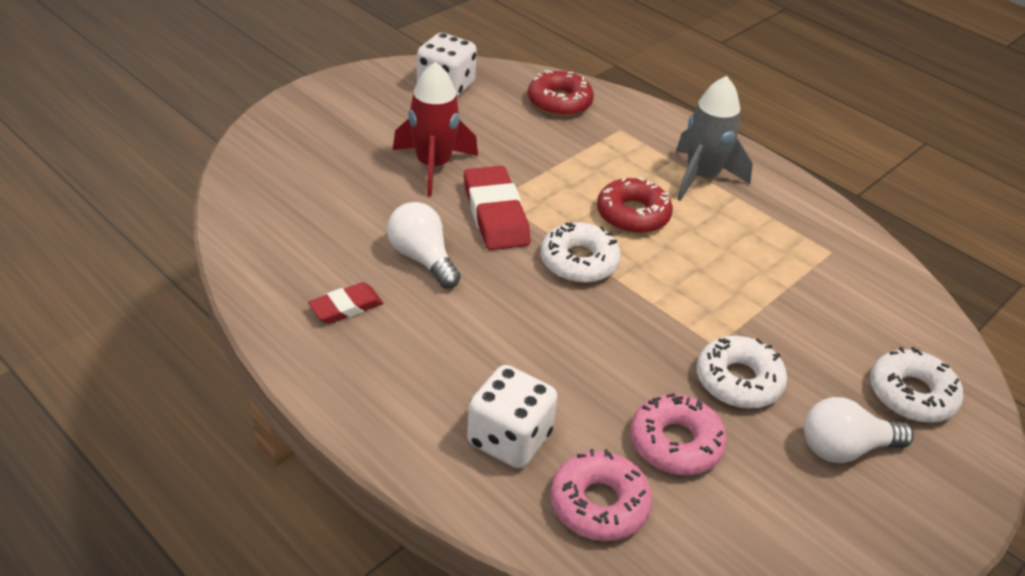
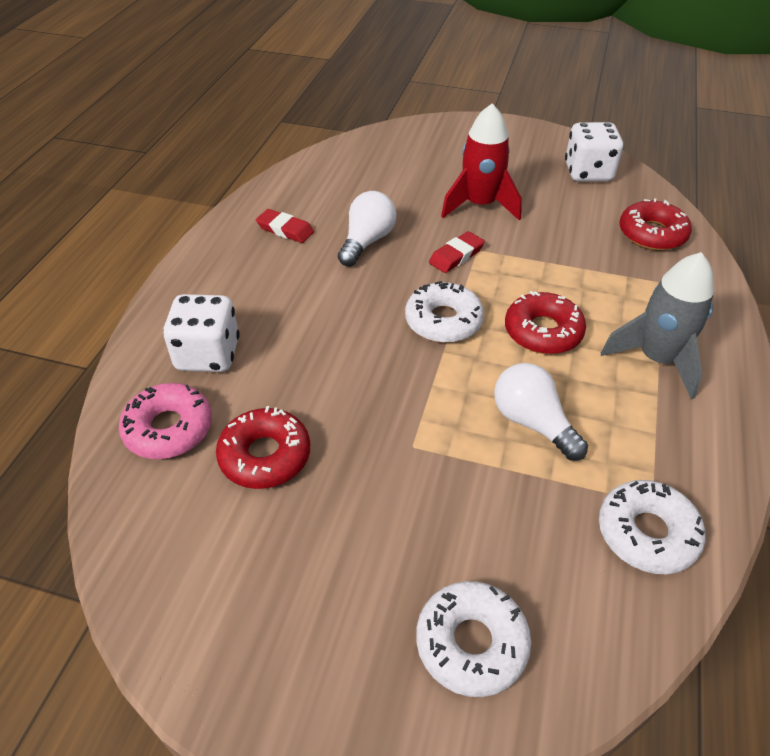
camera: 65 degrees right, 5 degrees up
(495, 214) = (456, 256): red eraser -> red eraser, size x0.58
(675, 443) = (265, 456): pink donut -> red donut
(738, 381) = (376, 477): white donut -> white donut (647, 533)
(845, 448) = (342, 594): white light bulb -> white light bulb (532, 423)

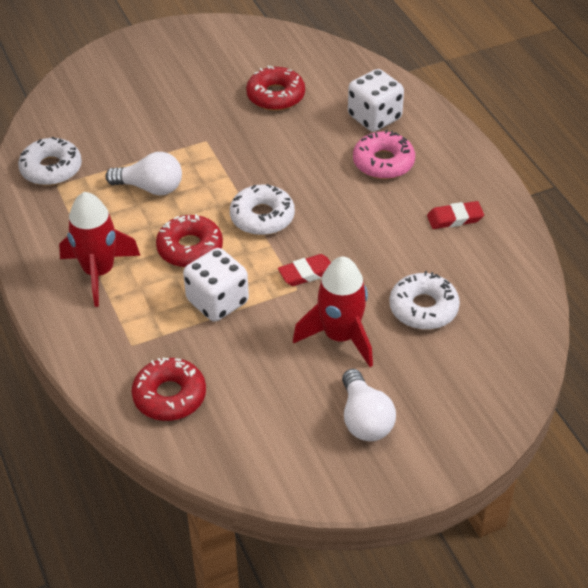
camera: 140 degrees right, 0 degrees up
(169, 429) = (339, 79): pink donut -> pink donut (383, 162)
(367, 241) = (384, 245): white light bulb -> white light bulb (364, 419)
(456, 256) = (307, 273): red eraser -> red eraser turned 60 degrees clockwise
(471, 643) = (106, 89): white donut -> white donut (423, 308)
(588, 173) = (282, 447): white dice -> white dice (217, 302)
(657, 359) = (99, 272): grey rocket -> red rocket

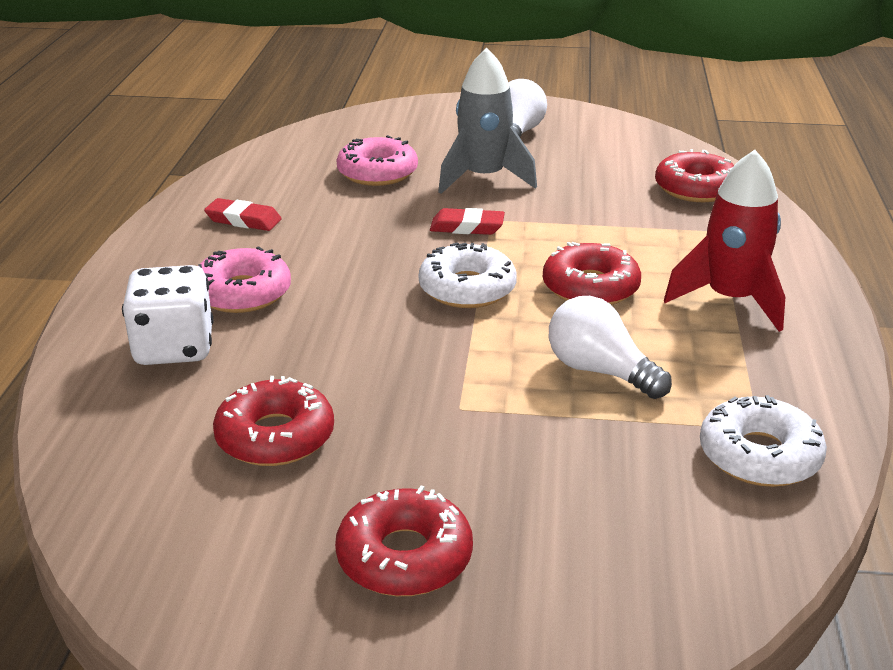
camera: 150 degrees left, 15 degrees down
(178, 72) = (404, 557): none -> red donut
(217, 302) = (593, 234): white dice -> none
(340, 336) = (483, 178): red rocket -> grey rocket
(423, 308) = (377, 173): white donut -> pink donut

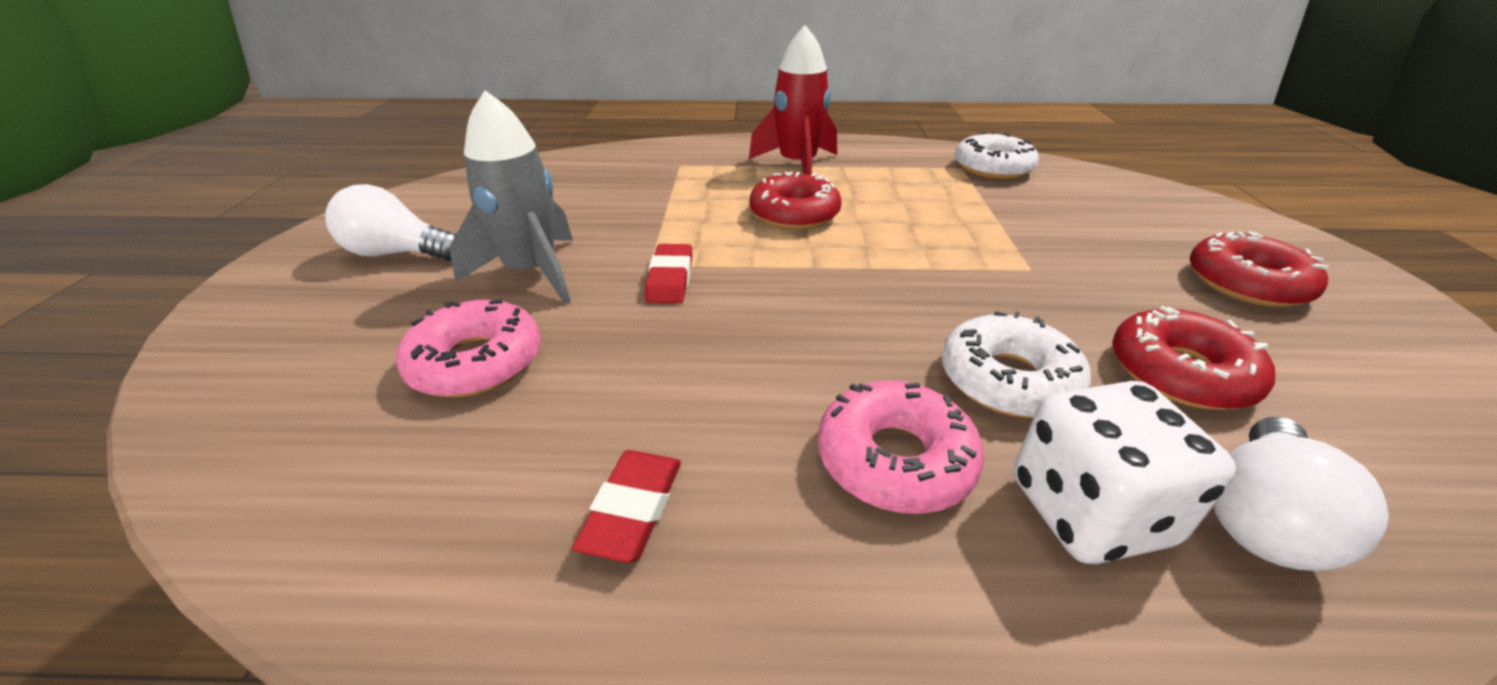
camera: 95 degrees left, 5 degrees up
(467, 289) = (817, 273): white donut -> white donut (1008, 380)
(600, 371) = (929, 212): white light bulb -> white light bulb (1260, 517)
(696, 188) = (595, 168): red donut -> none

